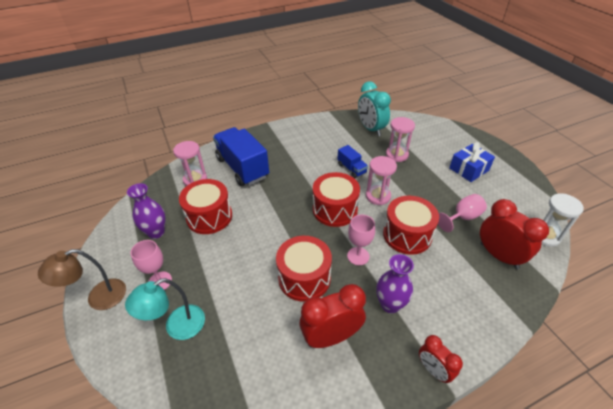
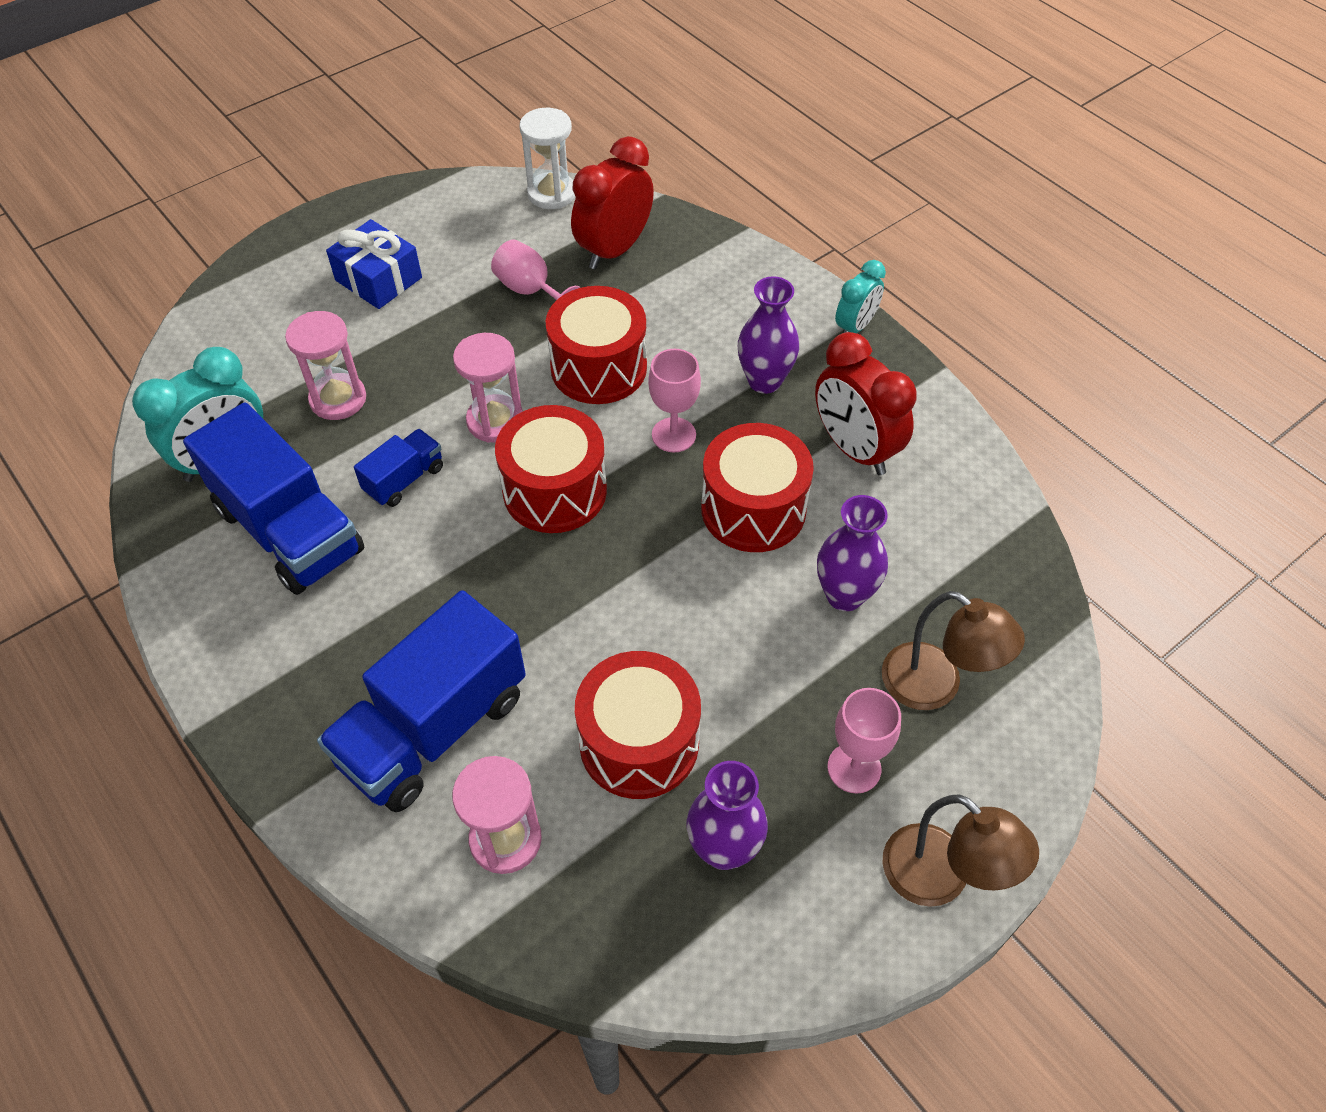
camera: 105 degrees left, 10 degrees up
(177, 327) = (935, 686): turquoise lamp -> brown lamp
(242, 303) = (844, 595): none -> purple vase
(335, 142) = (289, 531): none -> blue truck
(433, 370) = (855, 327): red clock -> turquoise clock

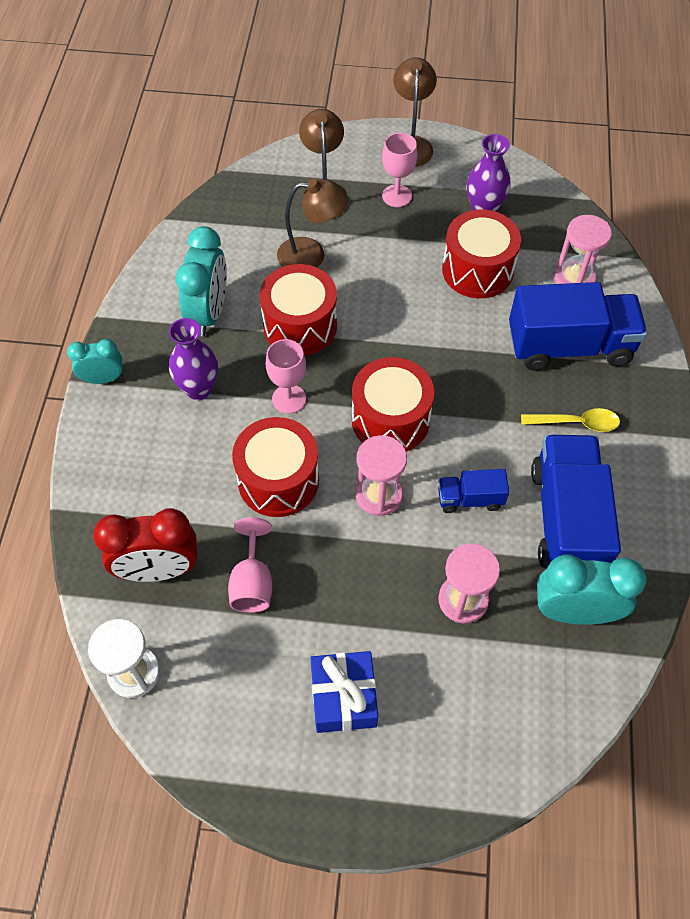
camera: 135 degrees left, 5 degrees up
(353, 637) = (576, 423): none -> yellow spoon
(844, 595) = (311, 255): purple vase -> brown lamp
(854, 449) = (209, 313): red clock -> turquoise clock

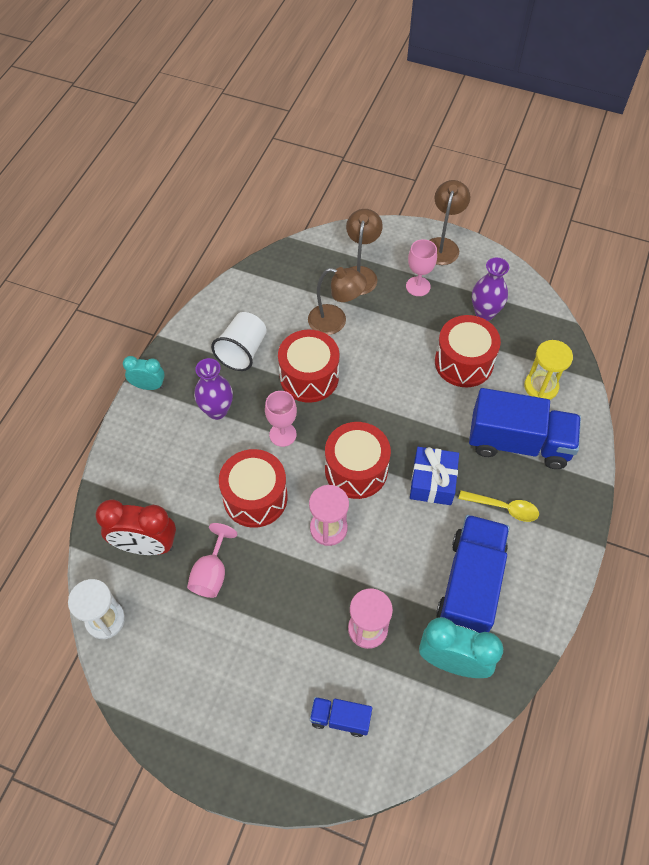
camera: 15 degrees right, 0 degrees up
(209, 313) = (242, 351): turquoise clock -> white cup
(343, 697) = (253, 681): blue gift -> blue gift (432, 482)
(470, 499) = (398, 549): blue truck -> blue truck (340, 718)
(574, 278) = (541, 387): pink hourglass -> yellow hourglass

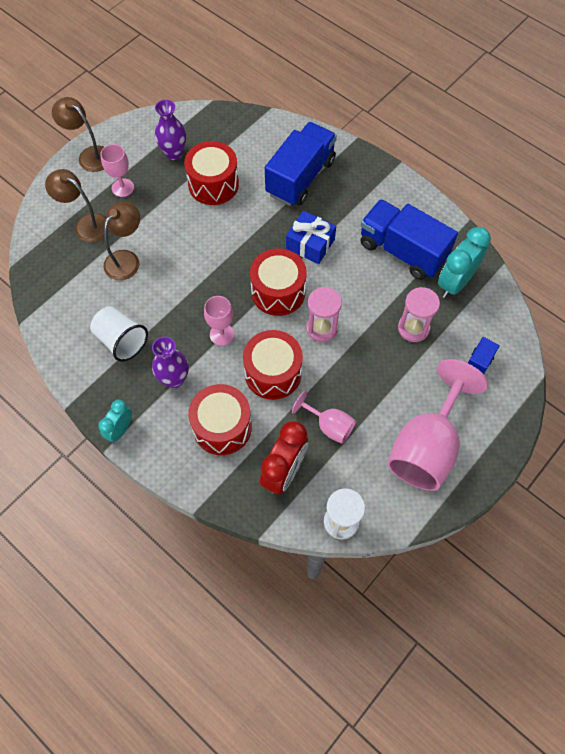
camera: 70 degrees left, 5 degrees up
(219, 687) = (427, 446): none -> pink goblet
(309, 377) = (174, 297): red drum -> red drum (222, 427)
(503, 508) = (349, 207): yellow spoon -> none
(541, 387) = (259, 144): yellow hourglass -> none

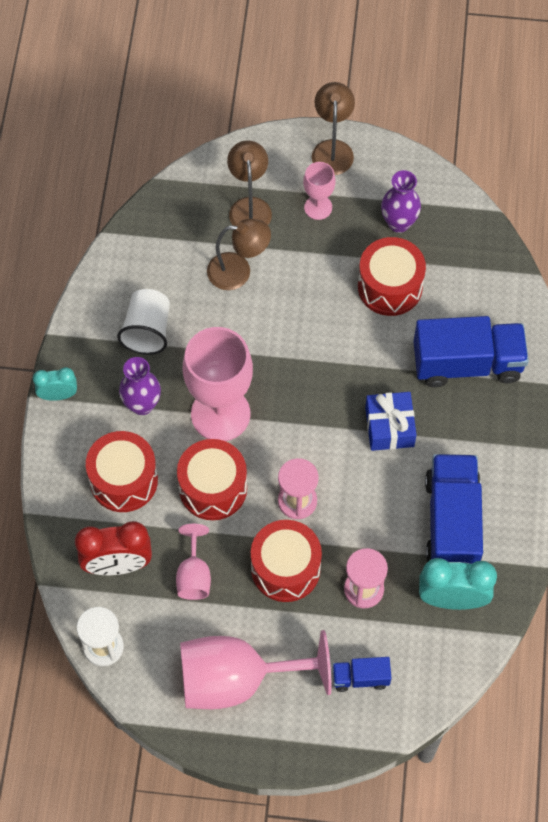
camera: 55 degrees right, 0 degrees up
(222, 334) = (220, 414): pink goblet -> pink goblet, size x2.01
(278, 292) = (308, 433): red drum -> red drum (285, 568)

